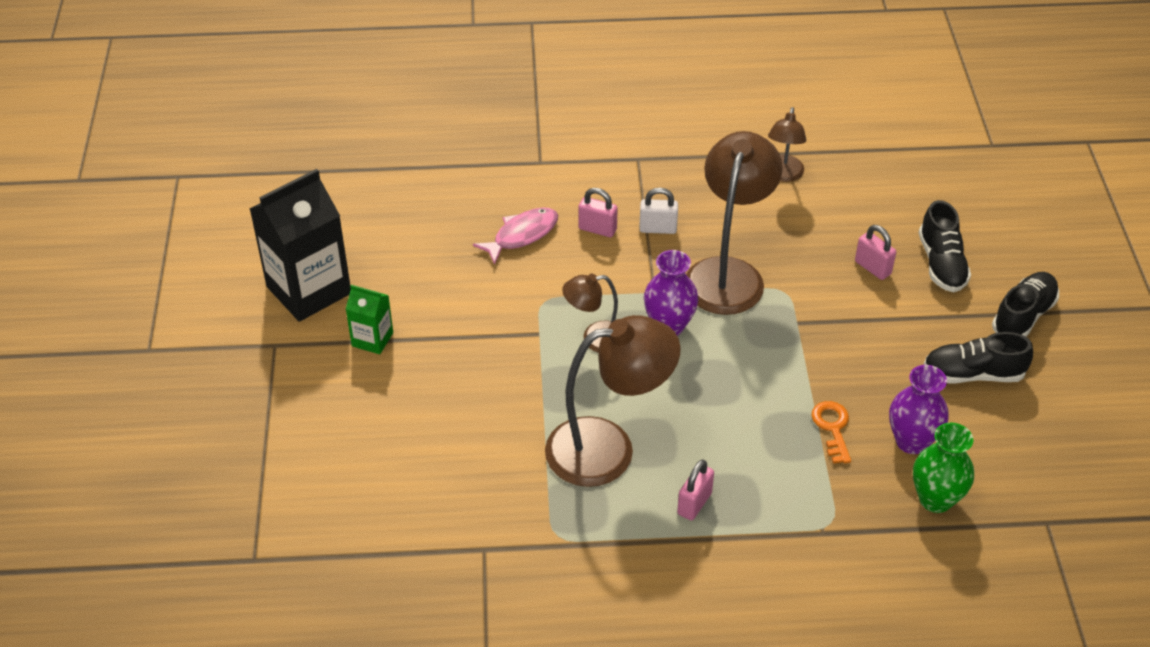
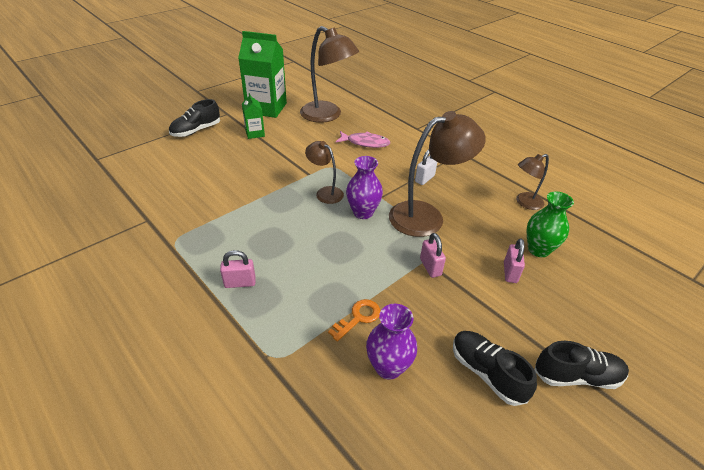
camera: 50 degrees right, 5 degrees down
(309, 290) = (266, 108): black carton -> green carton
(597, 229) = (398, 161): pink padlock -> pink padlock (430, 267)
(608, 448) = (253, 231): brown lamp -> brown lamp (327, 115)
(658, 229) = (424, 179): white padlock -> white padlock turned 75 degrees clockwise
(935, 499) = (348, 410): green vase -> green vase (538, 249)
(941, 264) = (559, 304): black shoe -> black shoe (196, 131)

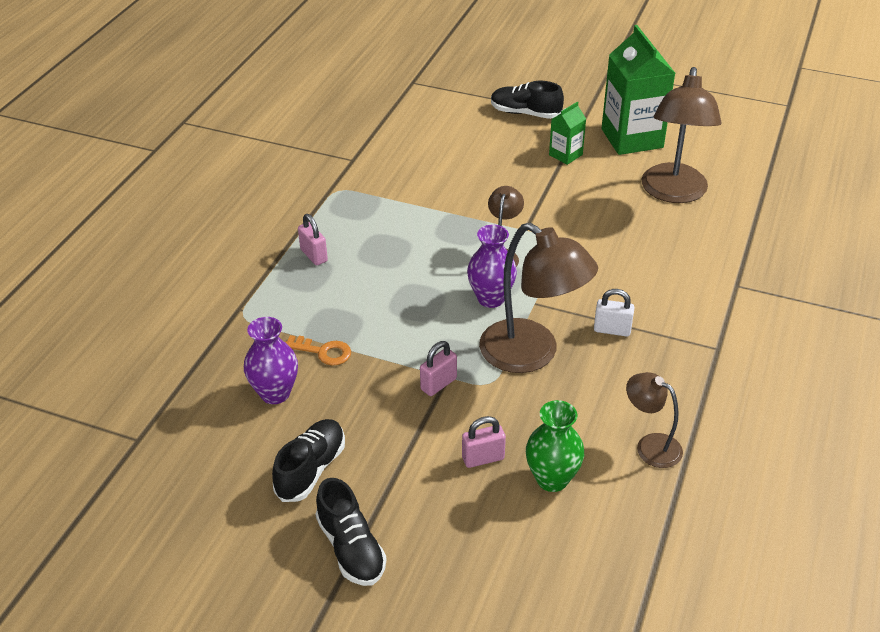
camera: 65 degrees right, 0 degrees up
(365, 143) = (642, 250): pink fish -> none

